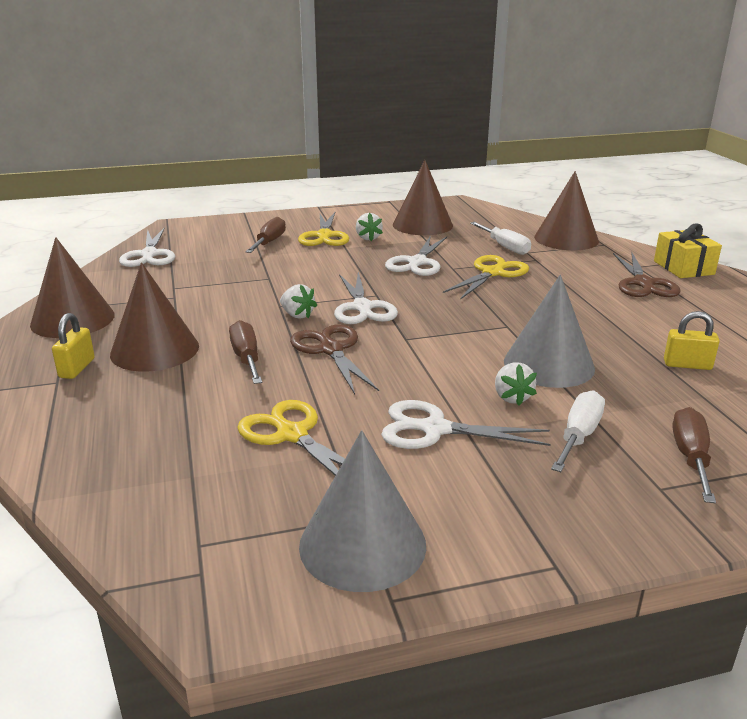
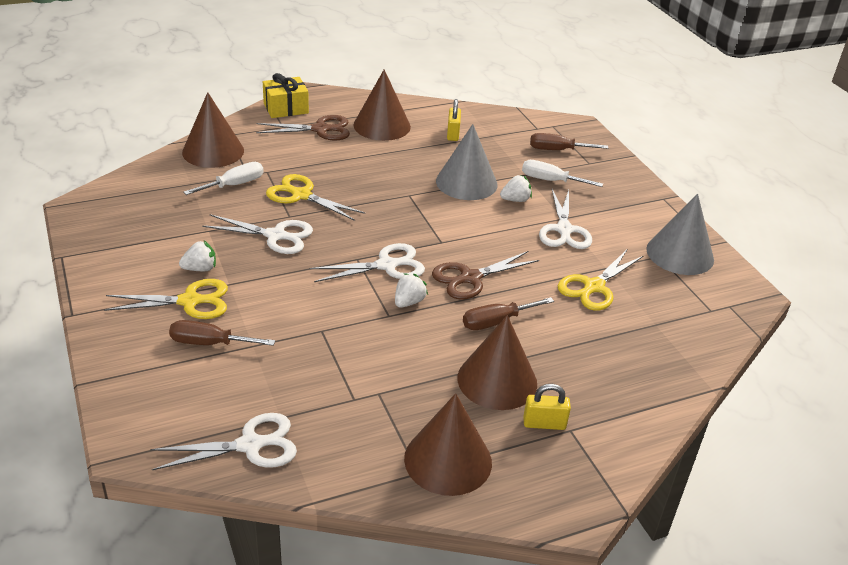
camera: 100 degrees left, 10 degrees up
(422, 225) = (159, 232): brown cone -> brown cone (382, 125)

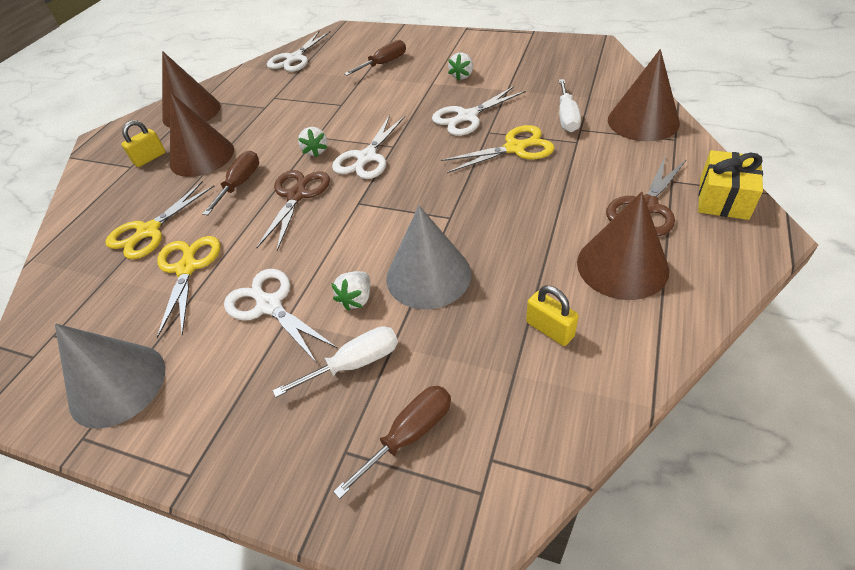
camera: 140 degrees right, 10 degrees up
(190, 301) = (431, 65): yellow scissors -> yellow scissors (148, 231)

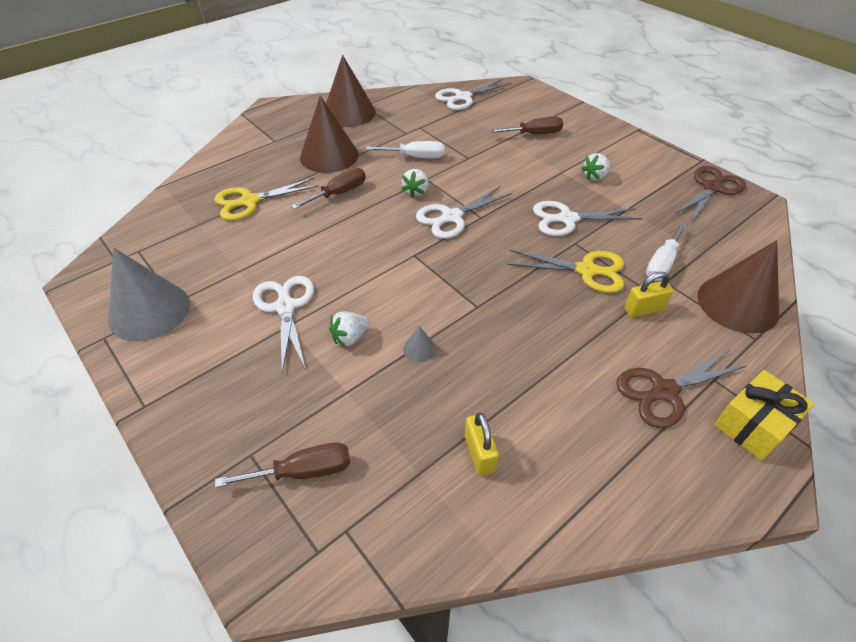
camera: 25 degrees right, 0 degrees up
(150, 158) = (292, 140): yellow padlock -> yellow padlock (643, 309)
(187, 268) = (253, 245): yellow scissors -> none
(297, 195) = (373, 224): brown scissors -> brown scissors (712, 188)
(355, 364) = (308, 390): white screwdriver -> white screwdriver (415, 157)
(428, 275) = (419, 348): grey cone -> grey cone, size x0.40
(622, 265) = (592, 434): brown cone -> none

